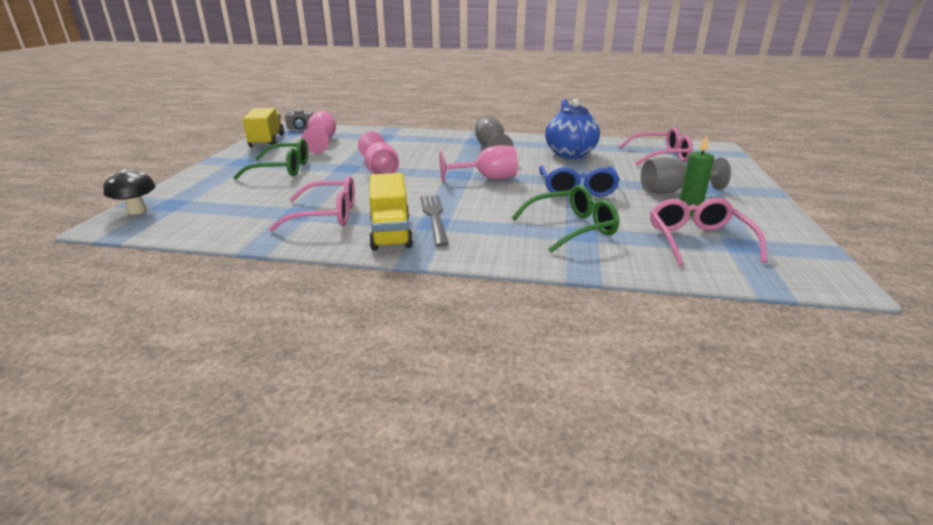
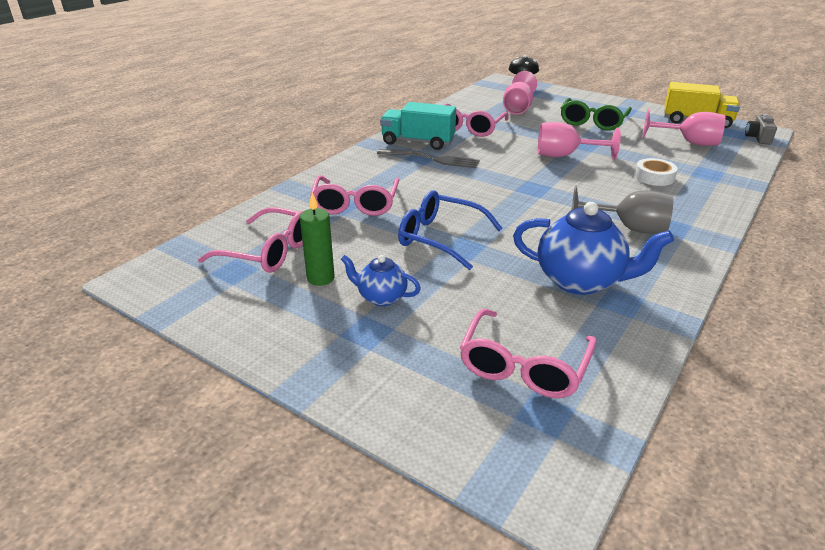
camera: 115 degrees right, 5 degrees up
(390, 232) = (418, 142): yellow truck -> turquoise truck
(401, 147) = (654, 177): none -> white tape
(487, 178) = (508, 199): pink goblet -> pink goblet (518, 108)
(572, 228) = (355, 204): green glasses -> pink glasses
(671, 191) = (381, 297): grey goblet -> blue teapot

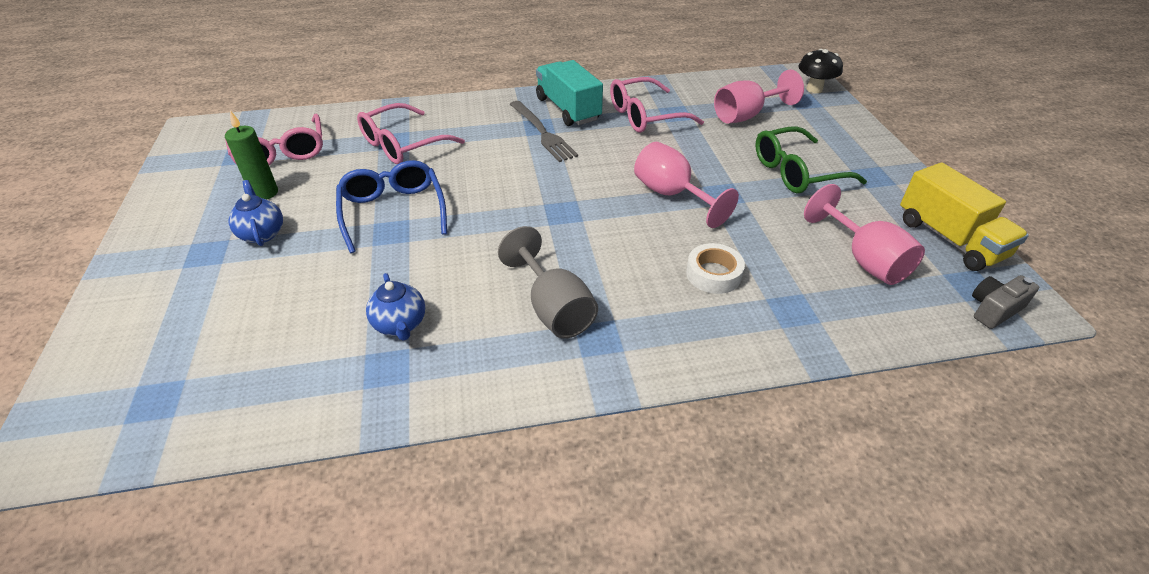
camera: 45 degrees right, 10 degrees up
(523, 366) = (217, 356): pink glasses -> none
(580, 281) = (400, 325): blue teapot -> blue teapot, size x0.55

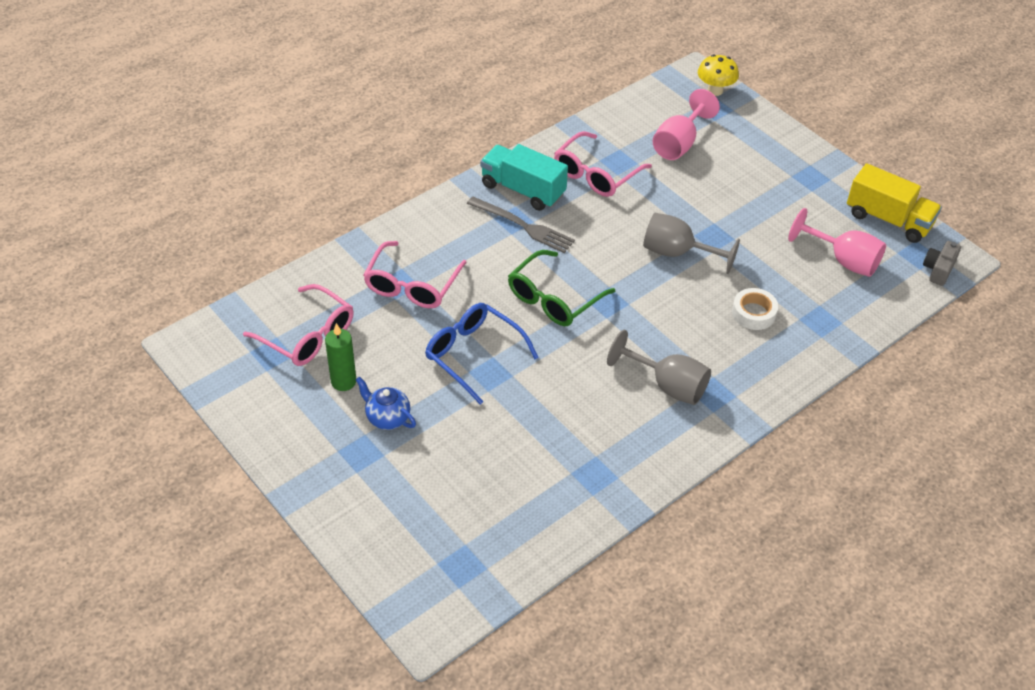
camera: 30 degrees left, 5 degrees up
(400, 325) = (574, 442): blue teapot -> none
(672, 195) = (677, 253): pink goblet -> grey goblet
(796, 172) = (754, 194): green glasses -> green glasses (554, 299)
(814, 89) = (715, 90): black mushroom -> yellow mushroom

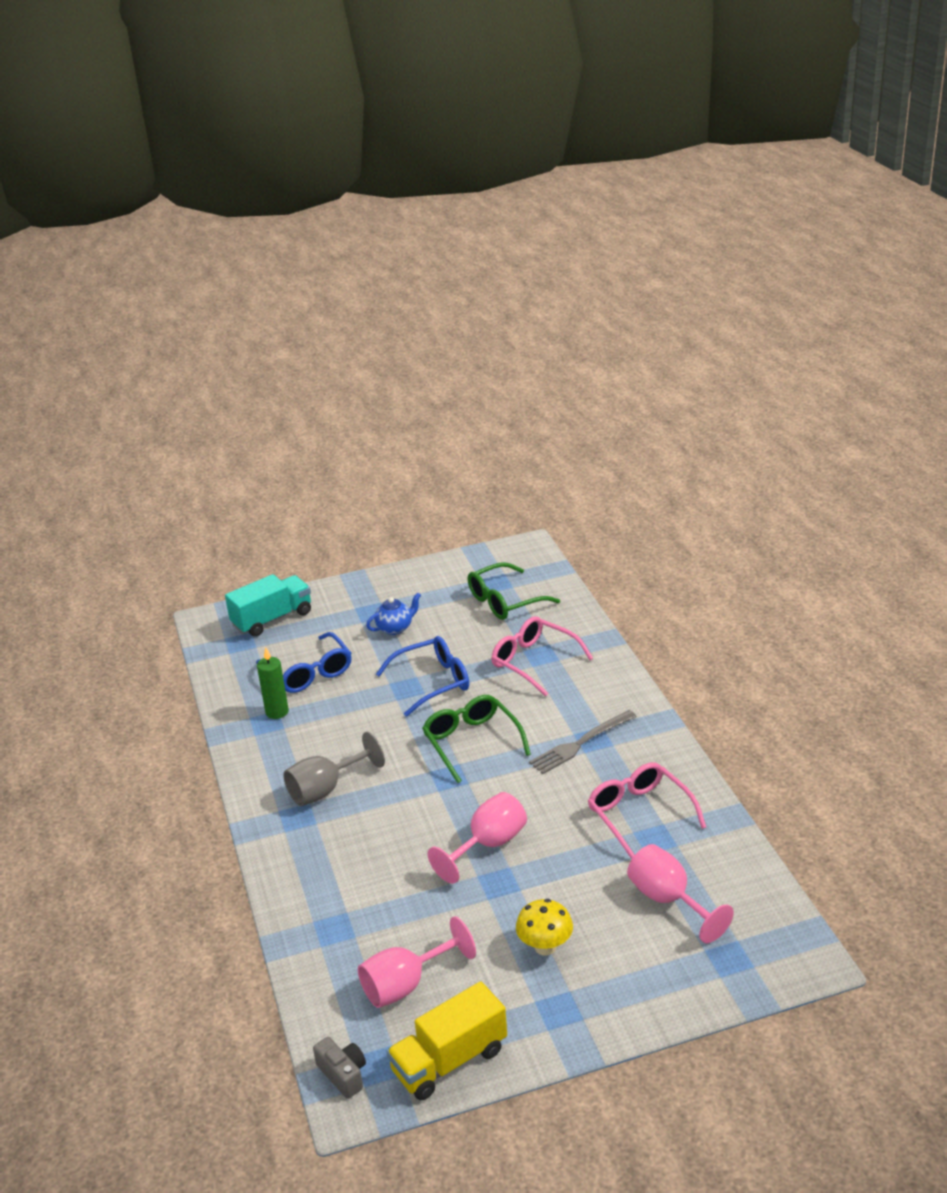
camera: 115 degrees right, 15 degrees down
(308, 336) = (505, 601): pink glasses -> green glasses
(343, 381) = (445, 612): green candle -> green candle (277, 712)
(496, 469) = (309, 673): none -> blue glasses
(523, 190) = (635, 754): turquoise truck -> turquoise truck (272, 619)
(677, 253) = (488, 845): grey goblet -> pink goblet
(715, 90) = (767, 970): yellow mushroom -> yellow mushroom (545, 947)
(753, 313) = (374, 878): white tape -> none

